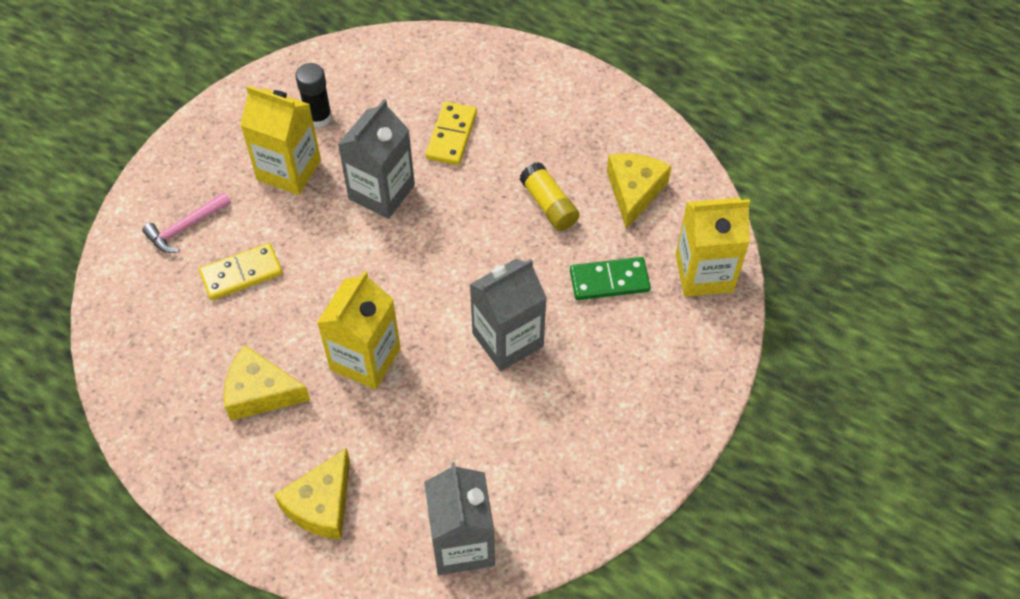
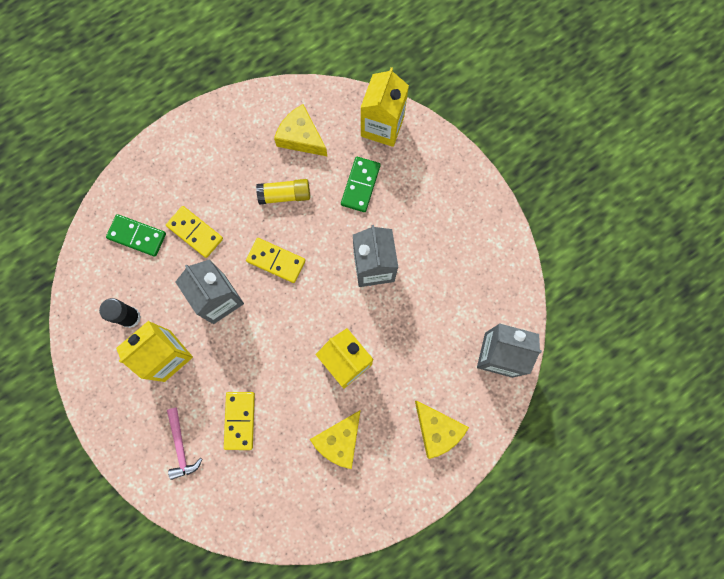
camera: 65 degrees left, 20 degrees up
(418, 84) = (137, 236): none -> green domino
(459, 230) = (276, 261): none -> yellow domino

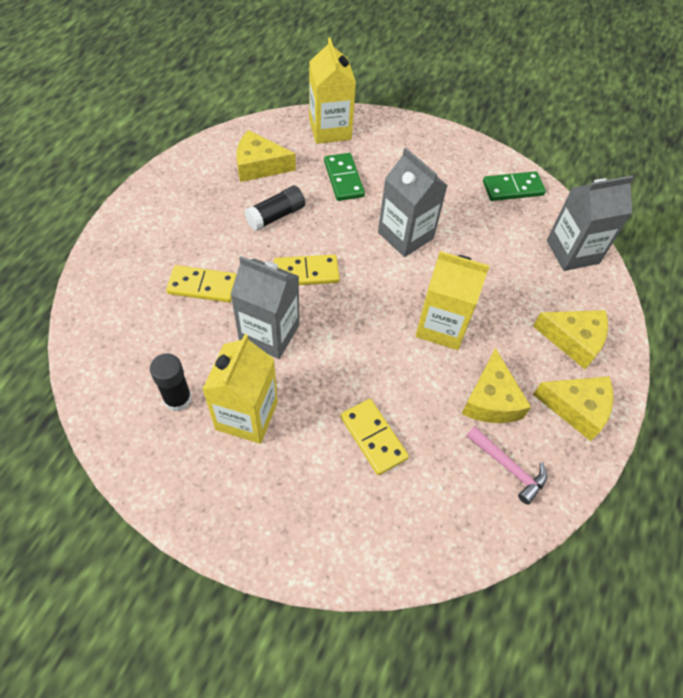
camera: 35 degrees left, 20 degrees down
(137, 236) = (138, 317): green domino -> green domino (513, 188)
(181, 446) = (325, 502): pink hammer -> pink hammer (508, 467)
(284, 195) = (276, 216): yellow glue stick -> black glue stick
(396, 482) = (577, 408): none -> yellow cheese

